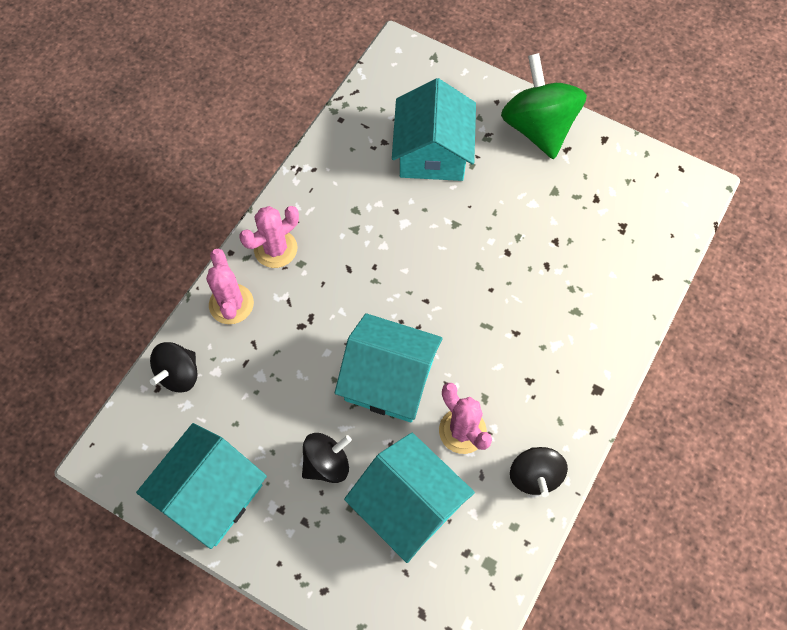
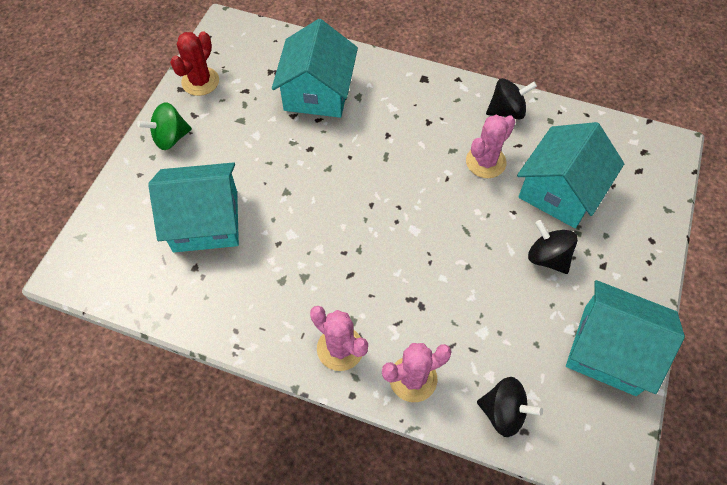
camera: 100 degrees left, 5 degrees down
(389, 379) = (456, 222): turquoise house -> turquoise house (317, 92)
(538, 128) = (170, 138): green spinning top -> green spinning top, size x0.57
(613, 157) = (200, 81): none -> red cactus

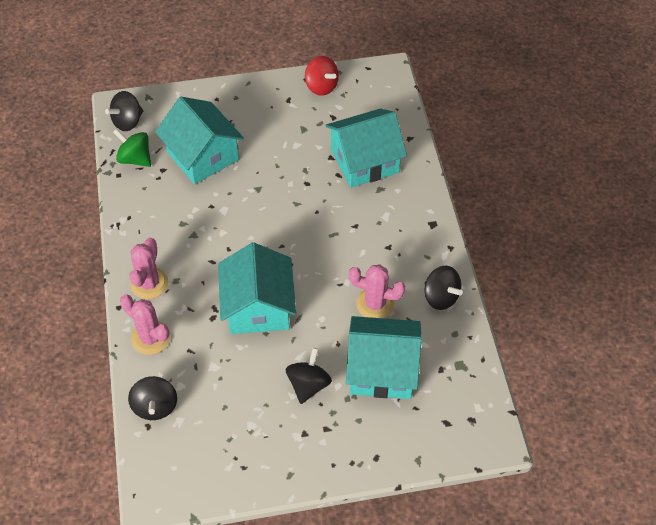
camera: 60 degrees right, 5 degrees down
(98, 272) = (127, 122): none -> black spinning top
(170, 138) = (258, 98): green spinning top -> green spinning top (135, 159)
(200, 81) = (321, 86): red cactus -> red spinning top
(610, 350) = (248, 460): turquoise house -> turquoise house (258, 307)

